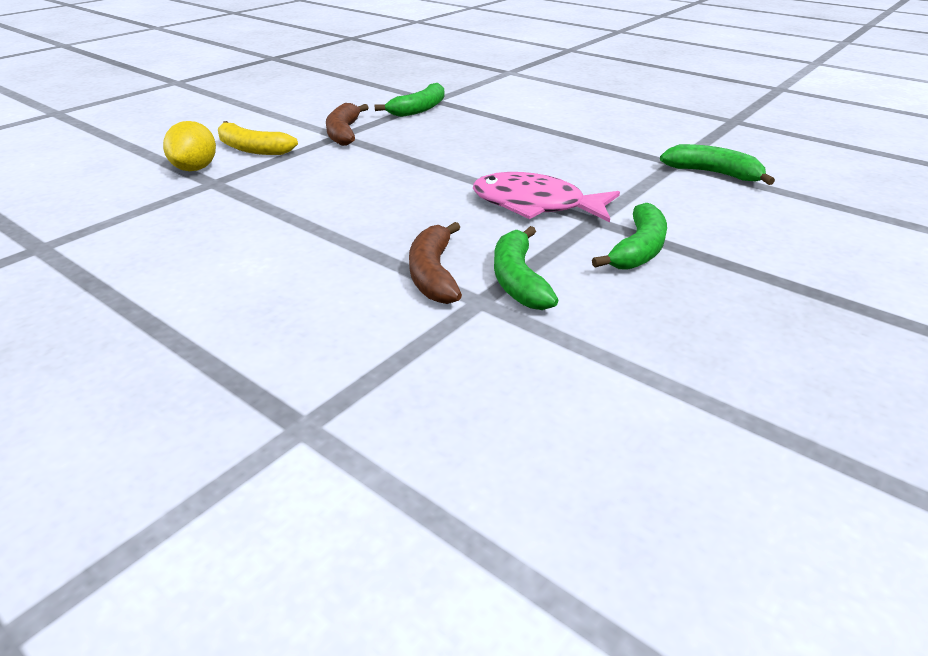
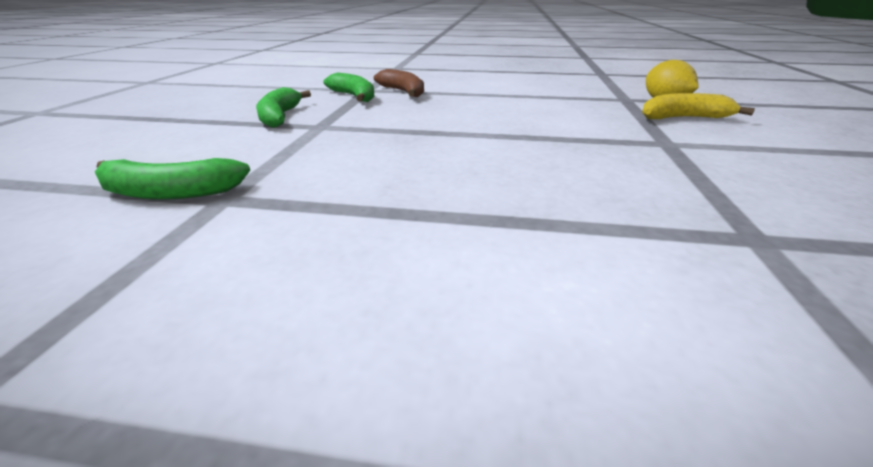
camera: 150 degrees right, 5 degrees down
(344, 133) = (672, 146): brown banana -> none
(419, 109) = (711, 205): green banana -> none
(535, 205) = (376, 126): pink fish -> none

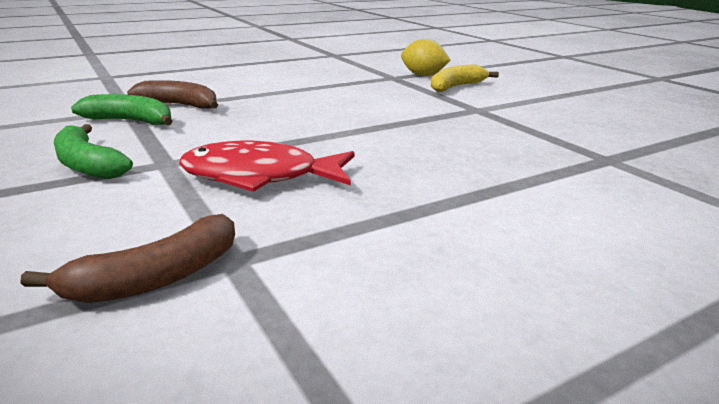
camera: 40 degrees left, 5 degrees down
(170, 193) = (155, 278): green banana -> brown banana
(354, 150) = (260, 176): none -> red fish

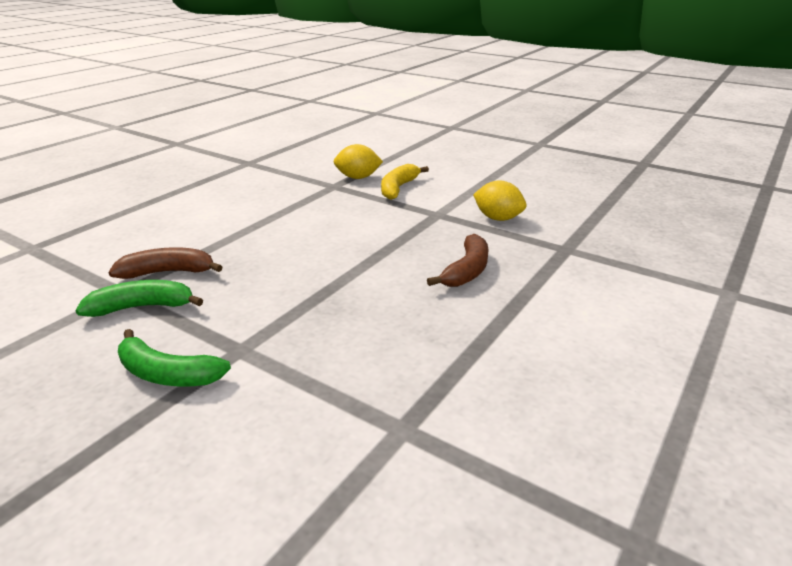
camera: 25 degrees left, 5 degrees up
(155, 278) = (365, 465): brown banana -> brown banana (466, 271)
(260, 176) = (338, 341): red fish -> none
(544, 122) = (498, 218): none -> yellow lemon

